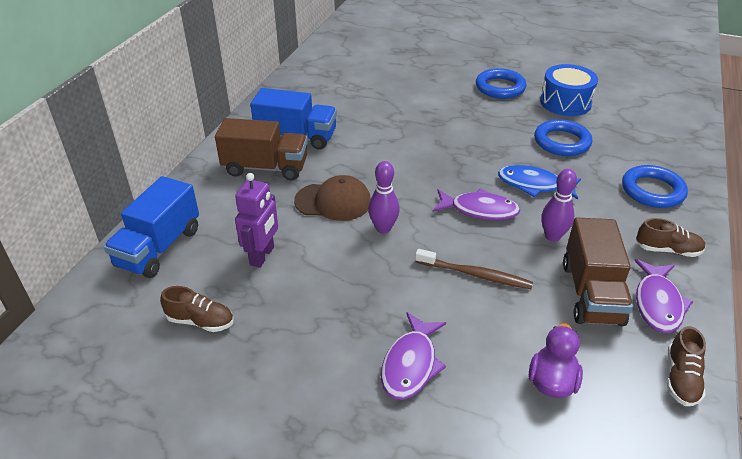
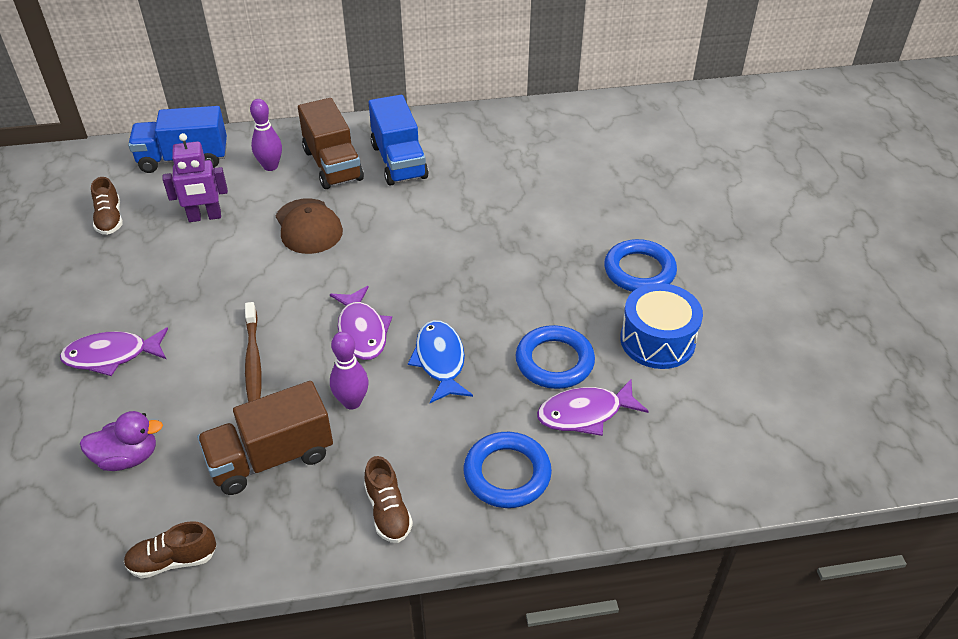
camera: 60 degrees right, 5 degrees up
(383, 228) = (288, 274): purple bowling pin -> purple bowling pin (270, 166)
(657, 303) = (283, 519): purple fish -> purple fish (585, 413)

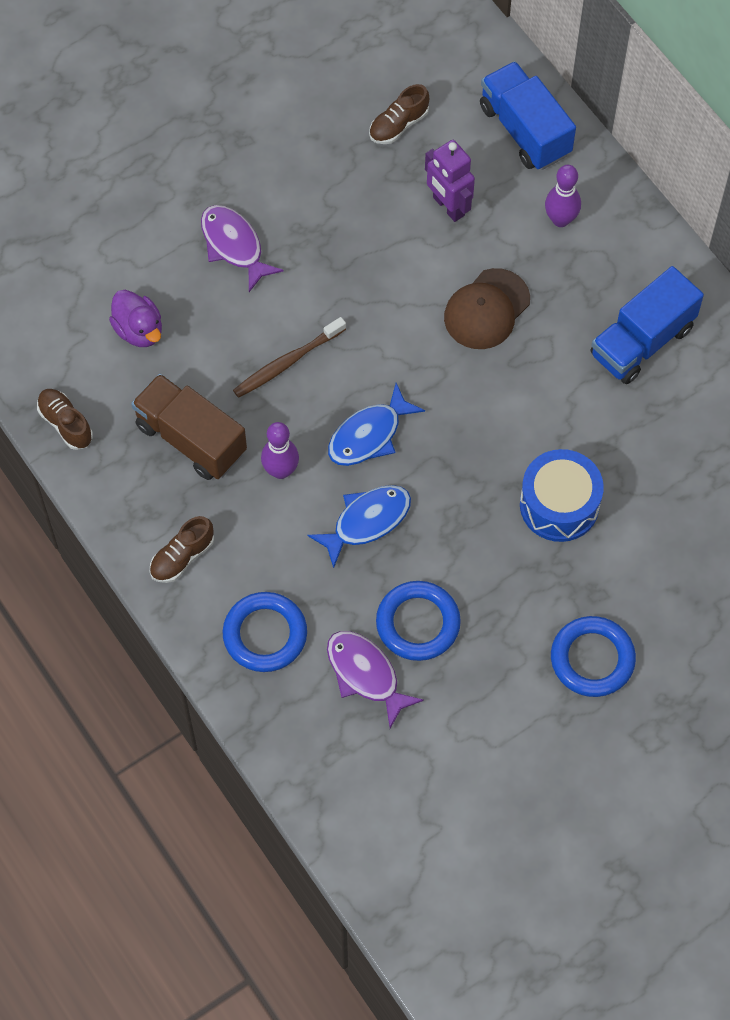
camera: 65 degrees right, 20 degrees up
(332, 165) = (598, 278): brown truck -> none
(362, 331) = (369, 435): purple fish -> blue fish
(657, 340) = (495, 709): blue drum -> blue drum (559, 505)

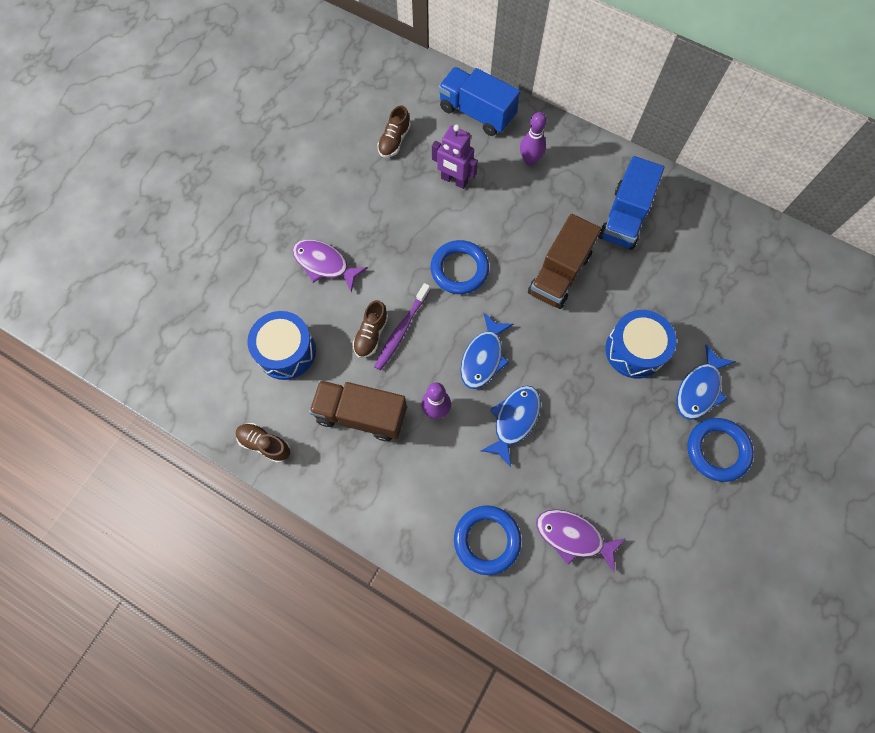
camera: 25 degrees left, 5 degrees up
(139, 330) = (286, 351): purple duck -> blue drum
(182, 557) = (398, 508): brown shoe -> brown shoe (371, 335)
(287, 362) = (401, 330): brown toothbrush -> purple toothbrush
(418, 623) = (588, 480): blue ring -> blue ring (459, 269)
(486, 309) = (515, 238): brown cap -> none
(517, 376) = (559, 274): none -> brown truck
(612, 583) = (699, 389): none -> blue fish

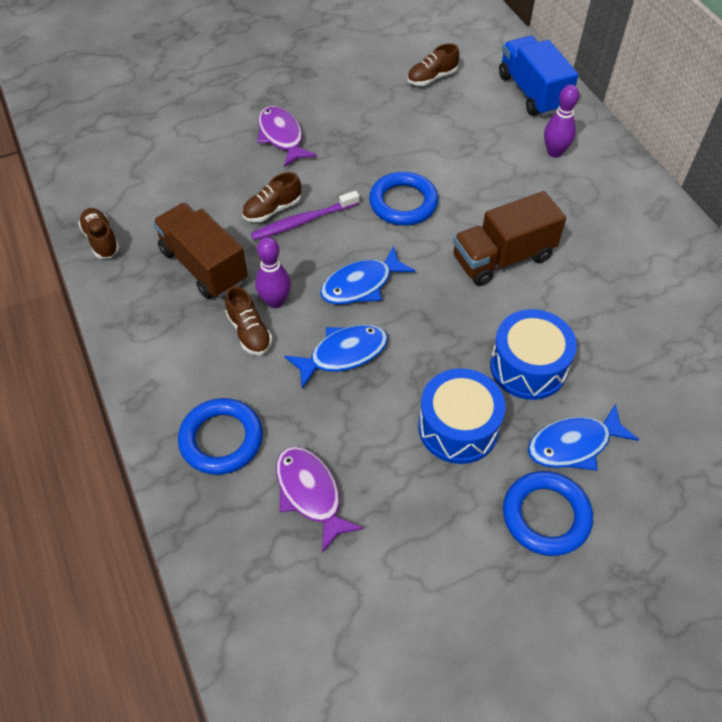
camera: 35 degrees right, 15 degrees down
(286, 351) = (186, 183): blue drum -> blue drum (458, 427)
(438, 446) = (249, 332): none -> brown shoe
(454, 180) = (462, 133): purple robot -> none
(624, 217) = (618, 246): blue truck -> none

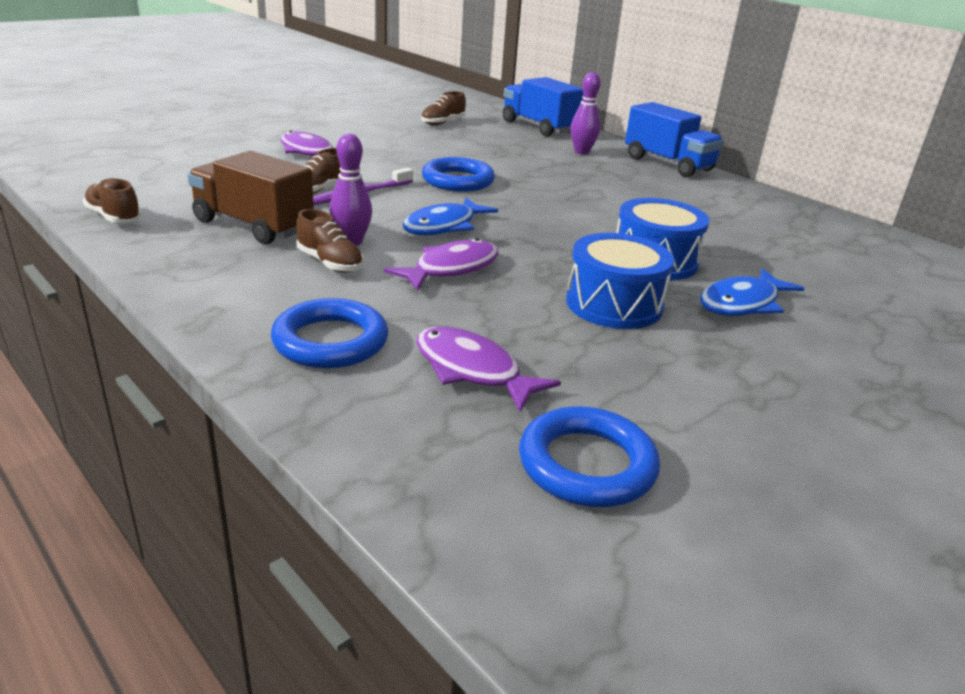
camera: 20 degrees left, 25 degrees down
(343, 354) = (451, 269): blue fish -> purple fish
(502, 258) = (578, 203): brown truck -> none
(546, 516) = (758, 354): blue ring -> blue ring (587, 464)
(638, 186) = (668, 164): none -> blue truck

